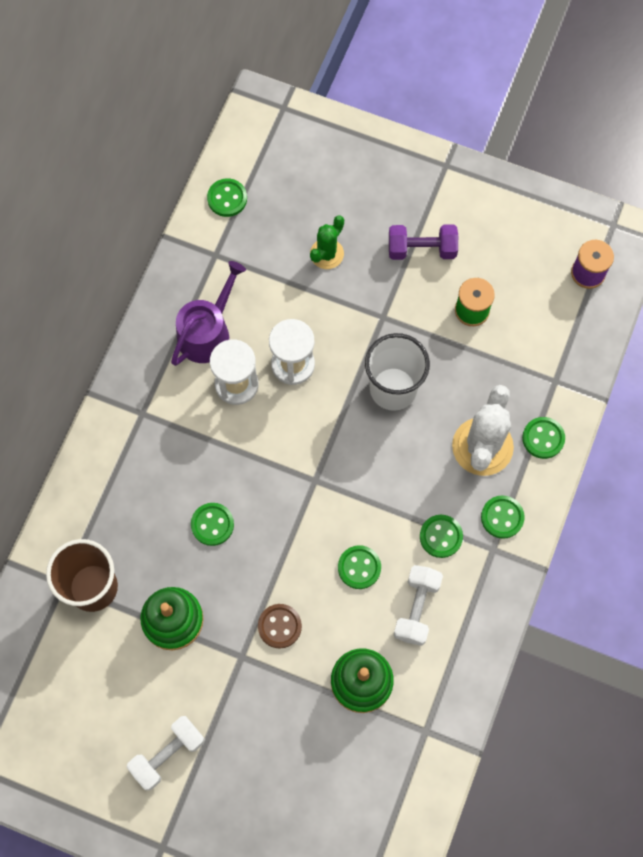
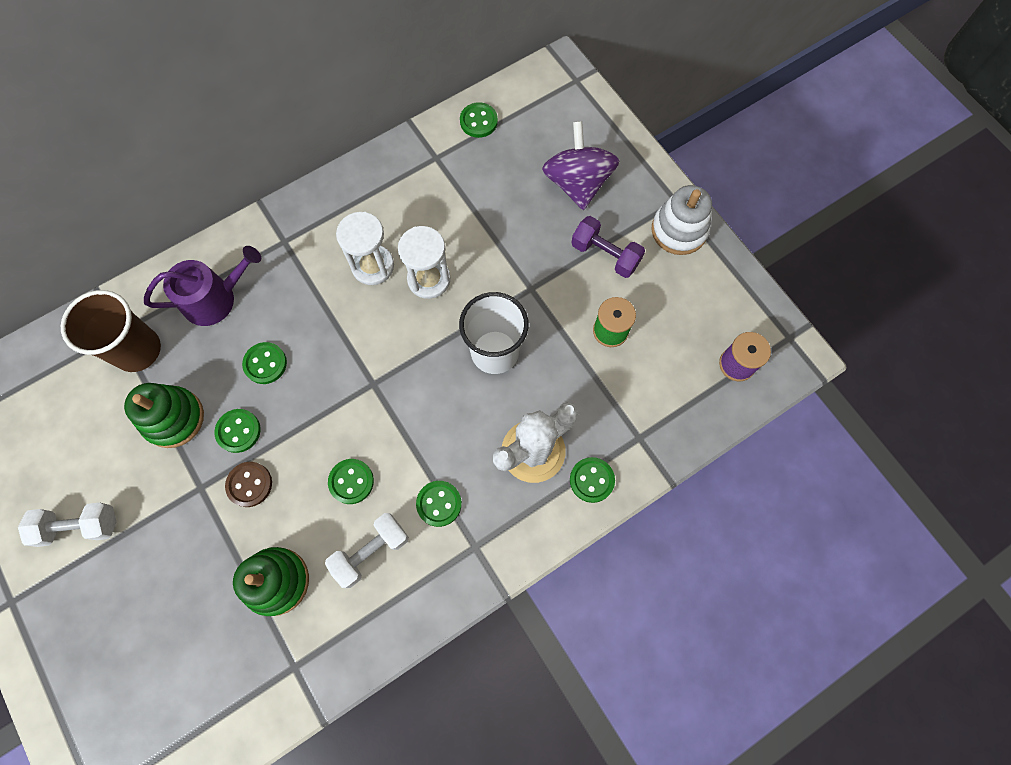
camera: 35 degrees right, 0 degrees up
(208, 332) = (383, 212): purple watering can -> purple watering can (215, 298)
(326, 254) = (524, 210): green cactus -> none
(353, 201) = (577, 183): none -> purple spinning top
(466, 189) = (679, 230): none -> white stacking toy
(502, 517) = (504, 524): green button -> green button (238, 431)

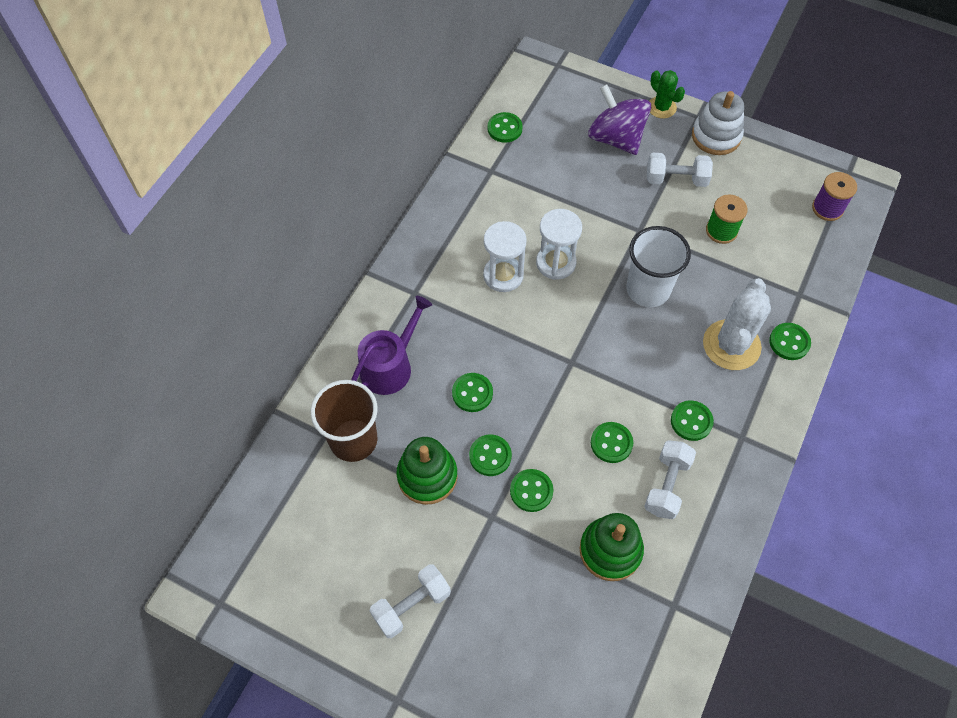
camera: 30 degrees left, 10 degrees down
(249, 484) = (531, 491): brown button -> green button
(605, 255) = (676, 179): purple dumbbell -> white dumbbell
(646, 173) = (661, 107): none -> green cactus

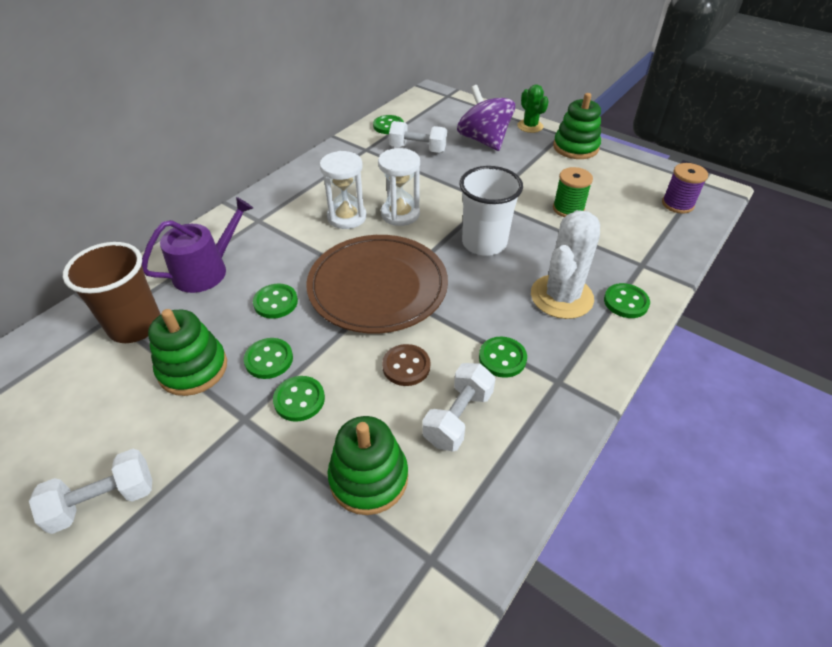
camera: 10 degrees right, 15 degrees down
(561, 360) = (378, 287): none -> brown plate
(611, 443) = (406, 366): green button -> brown button
(676, 179) = (532, 170): white dumbbell -> white dumbbell (418, 149)
(716, 136) = (575, 147): white stacking toy -> green stacking toy

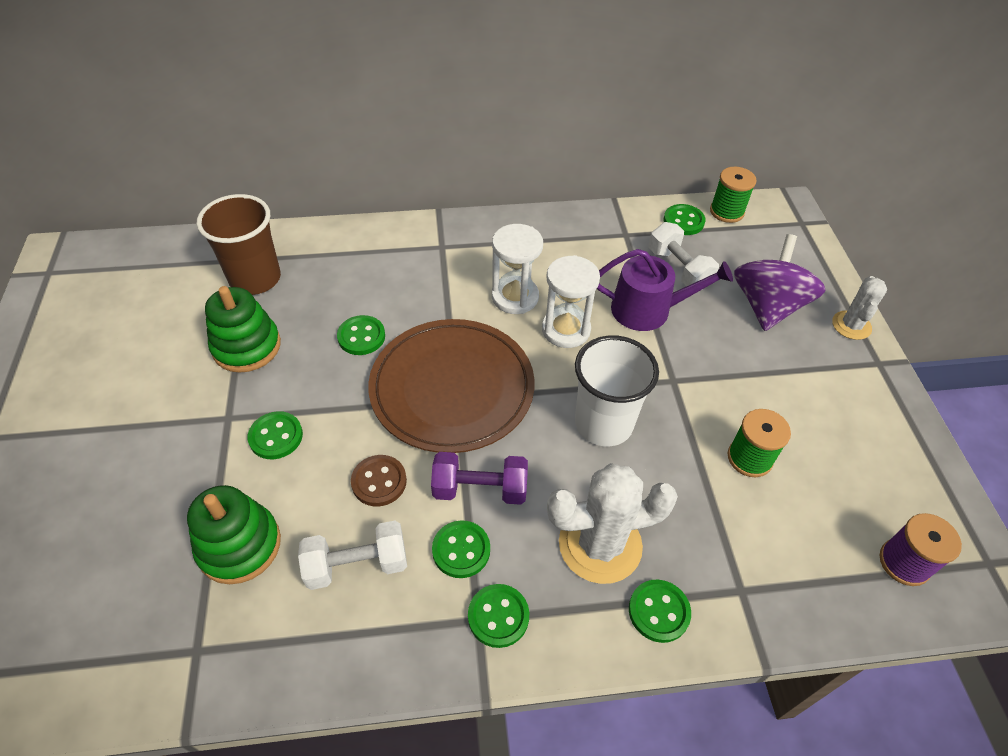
camera: 45 degrees right, 5 degrees up
(104, 500) = (96, 400): white dumbbell -> none
(206, 270) = (351, 266): purple watering can -> purple watering can (648, 310)
(269, 359) = (298, 383): green button -> green button (498, 616)
(404, 110) = (726, 211): none -> green spool
(468, 322) = (480, 489): none -> purple dumbbell
(530, 126) = (851, 325): green cactus -> white cactus
(575, 147) = (872, 391): green stacking toy -> none

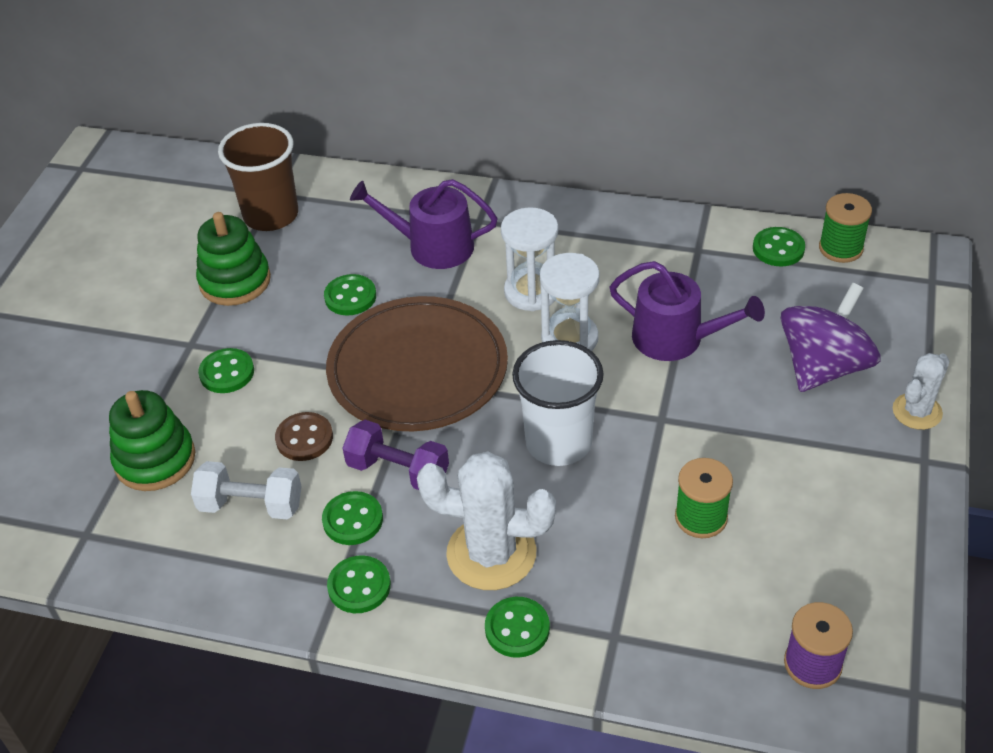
camera: 25 degrees right, 5 degrees down
(413, 276) = (432, 246): none -> purple watering can
(678, 269) = (739, 302): white dumbbell -> none

